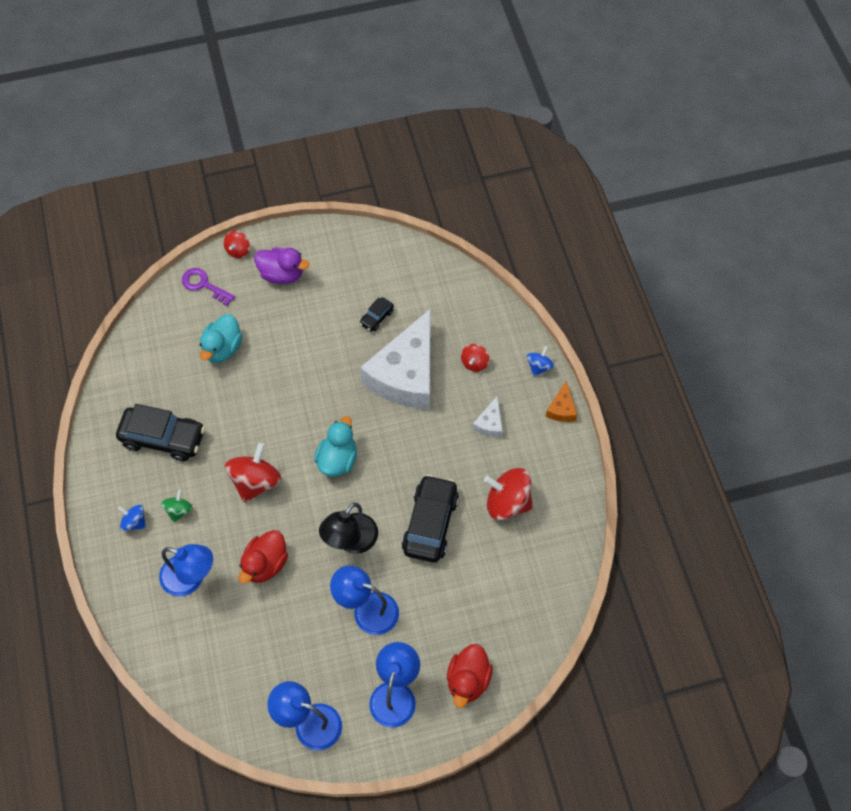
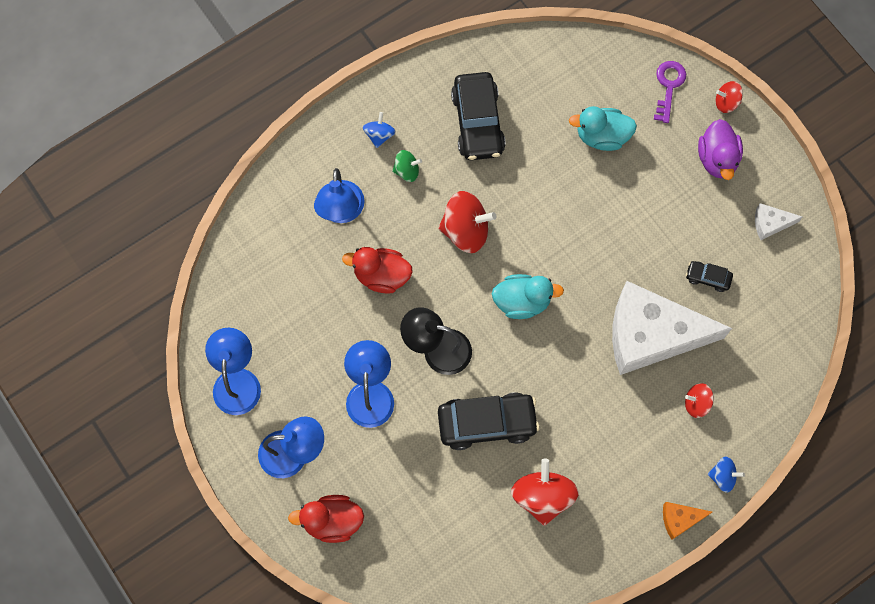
camera: 70 degrees right, 10 degrees up
(490, 423) = (629, 445): white cheese -> white cheese (770, 223)

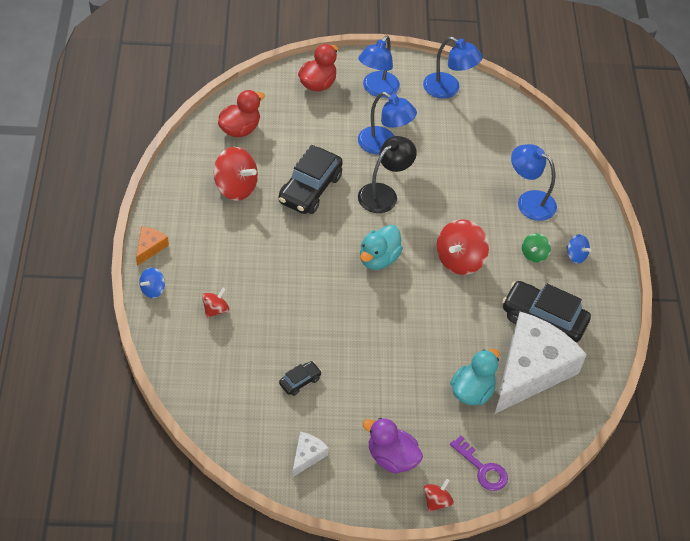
camera: 120 degrees right, 20 degrees down
(381, 276) = (462, 195): red duck -> red duck (240, 129)
(651, 335) = (288, 317): white cheese -> white cheese (530, 369)

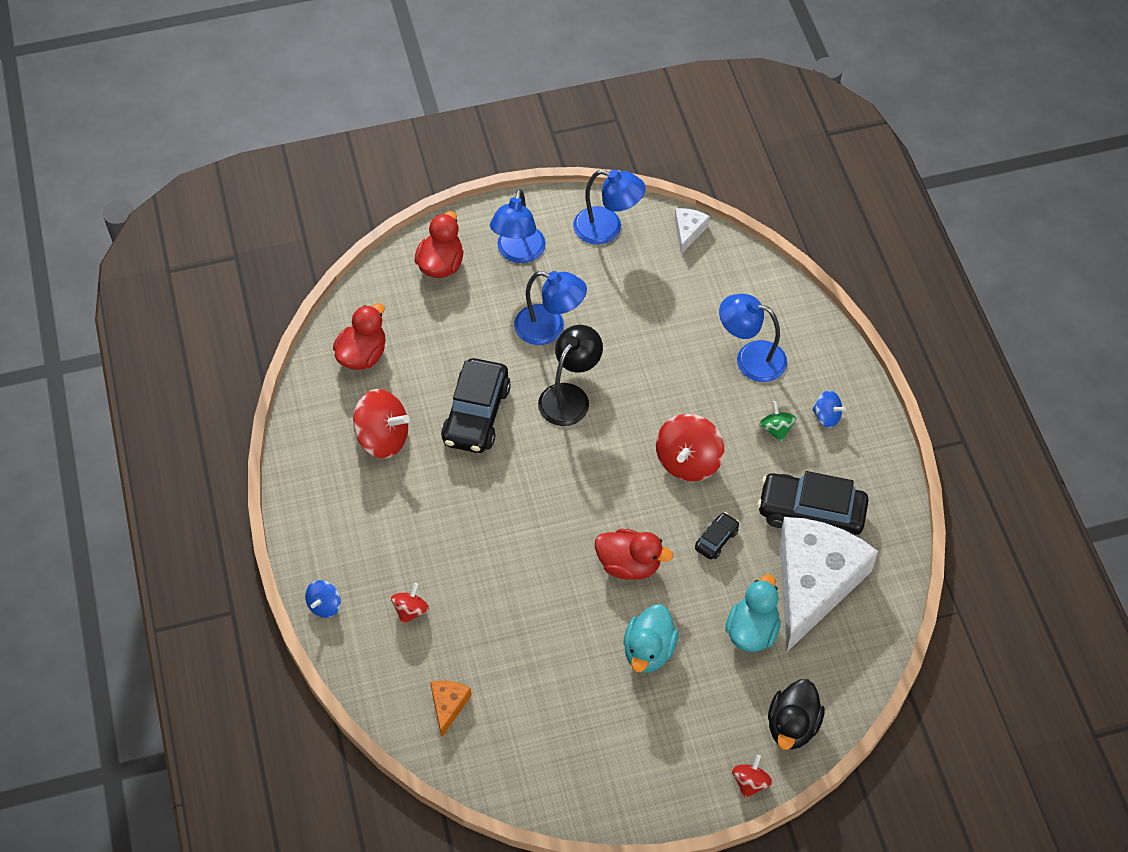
camera: 10 degrees left, 5 degrees up
(149, 247) = (302, 549): orange cheese -> orange cheese (448, 705)
(300, 381) = (543, 676): black car -> black car (716, 540)
(307, 455) = (580, 769): white cheese -> white cheese (688, 231)
(378, 259) = (589, 487): turquoise duck -> turquoise duck (649, 651)
(391, 320) = (629, 564): none -> red duck
(391, 458) = (681, 743): purple duck -> none
(482, 469) = (792, 726): purple key -> black duck
(534, 255) = (776, 429): green spinning top -> green spinning top turned 150 degrees clockwise

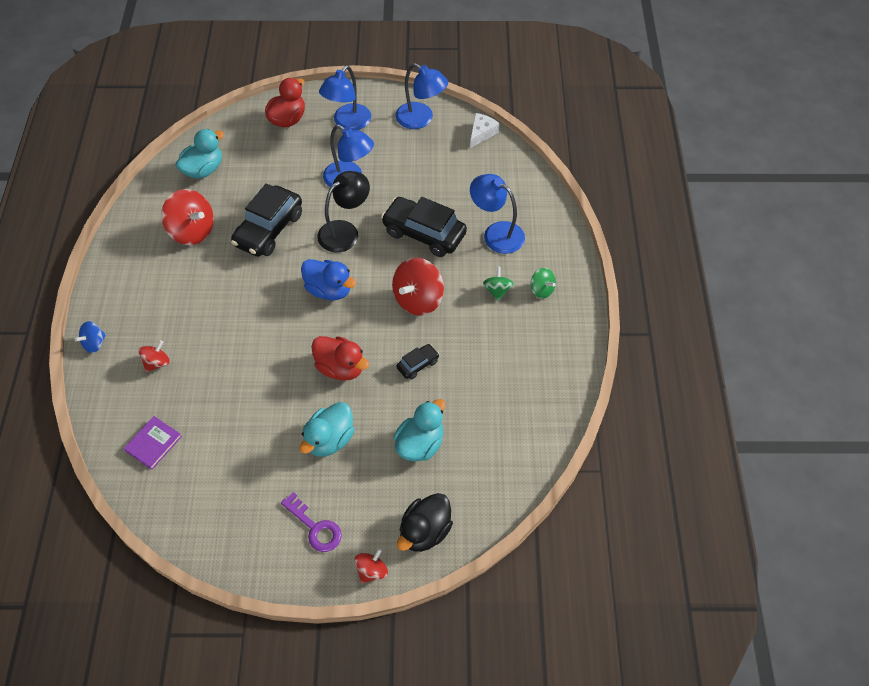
camera: 15 degrees right, 0 degrees up
(362, 355) = (203, 170): red duck -> turquoise duck
(448, 705) = (153, 444): orange cheese -> purple book
(579, 474) = (329, 290): none -> blue duck
(671, 752) = (315, 527): none -> purple key
(811, 512) = (502, 361): black car -> black car (424, 233)
(813, 582) = (485, 417): white cheese -> none
(826, 416) = (541, 290): blue spinning top -> green spinning top

